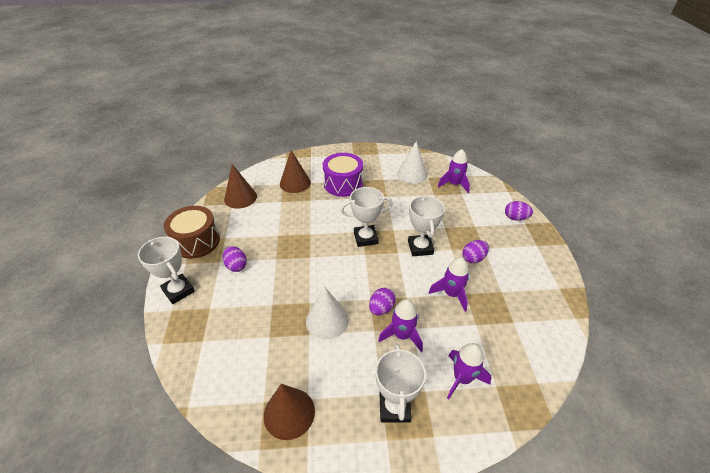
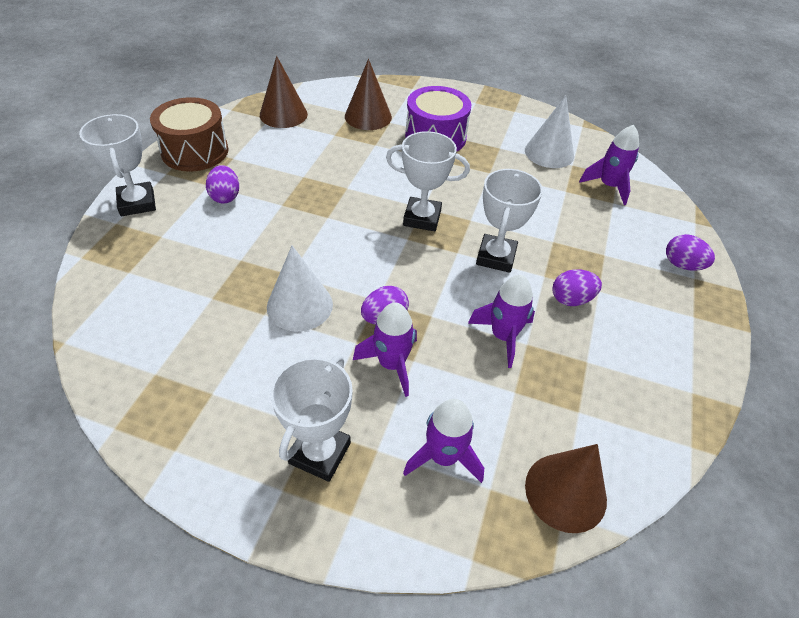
camera: 20 degrees right, 5 degrees up
(289, 413) = (177, 400): brown cone -> brown cone (565, 492)

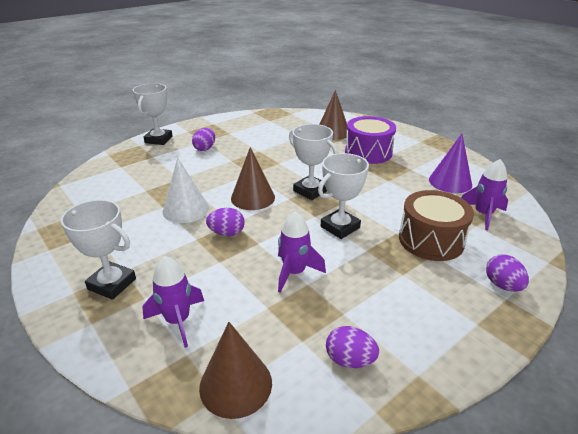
camera: 35 degrees right, 15 degrees down
(195, 151) = (212, 125): brown drum -> brown drum (431, 240)
(283, 114) = (280, 120): brown cone -> brown cone (253, 197)
(319, 453) = (112, 284): white trophy -> white trophy turned 60 degrees clockwise
(391, 364) = (204, 258): purple rocket -> none
(549, 153) = (450, 182): white cone -> purple cone
(571, 299) = (373, 271): purple egg -> purple egg (350, 360)

